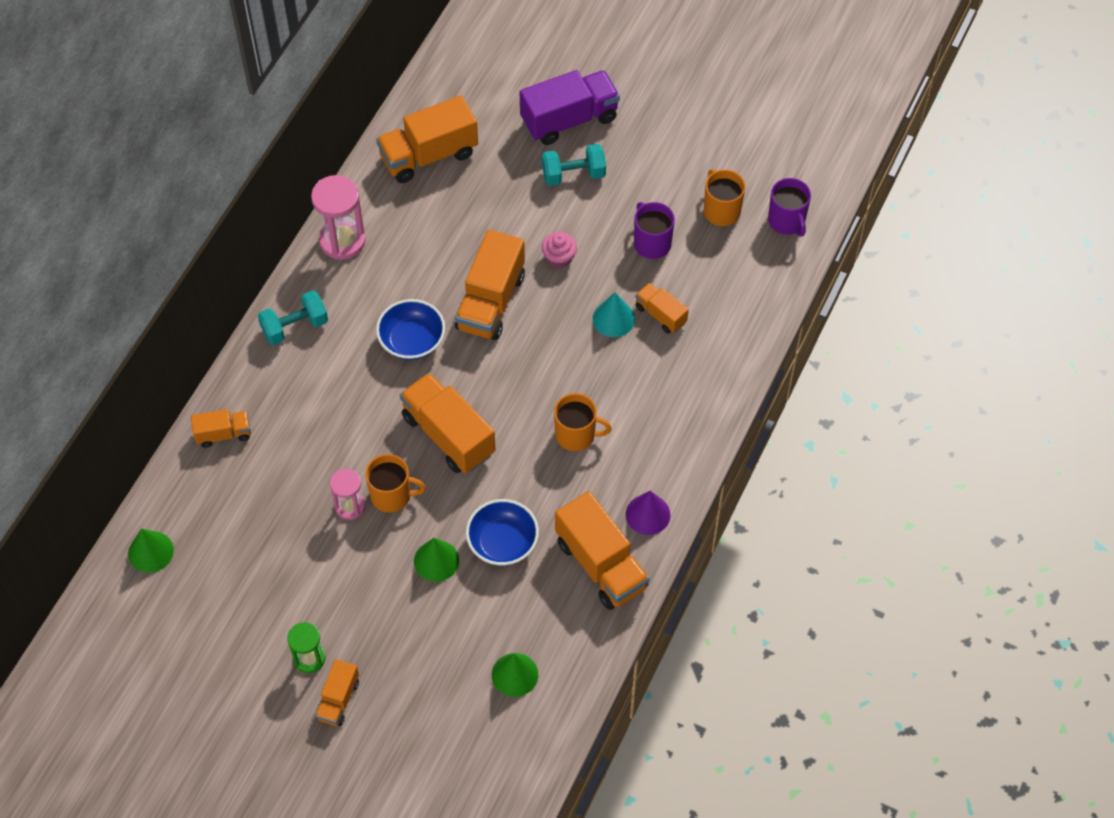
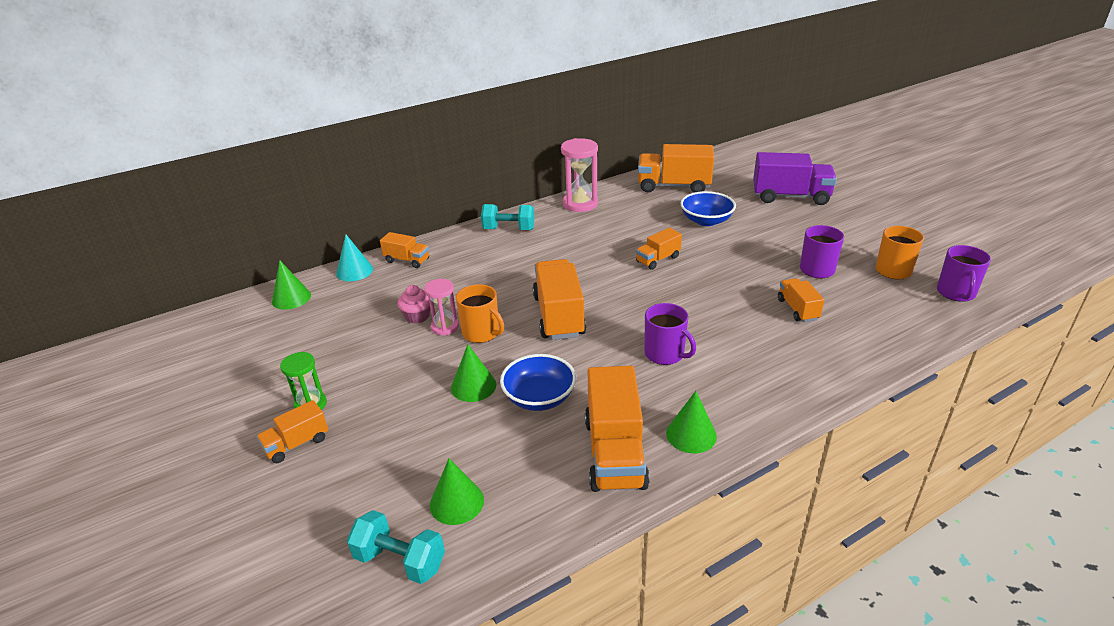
camera: 35 degrees right, 25 degrees down
(412, 341) = (581, 260): blue bowl -> blue bowl (706, 221)
(490, 302) = (658, 259): orange truck -> orange truck, size x0.54
(559, 258) = (731, 254): pink cupcake -> pink cupcake (417, 316)
(573, 174) = (774, 220): turquoise dumbbell -> turquoise dumbbell (400, 561)
(576, 435) = (665, 354): orange mug -> purple mug
(613, 319) = (752, 298): turquoise cone -> turquoise cone (354, 271)
(648, 514) = (691, 434): purple cone -> green cone

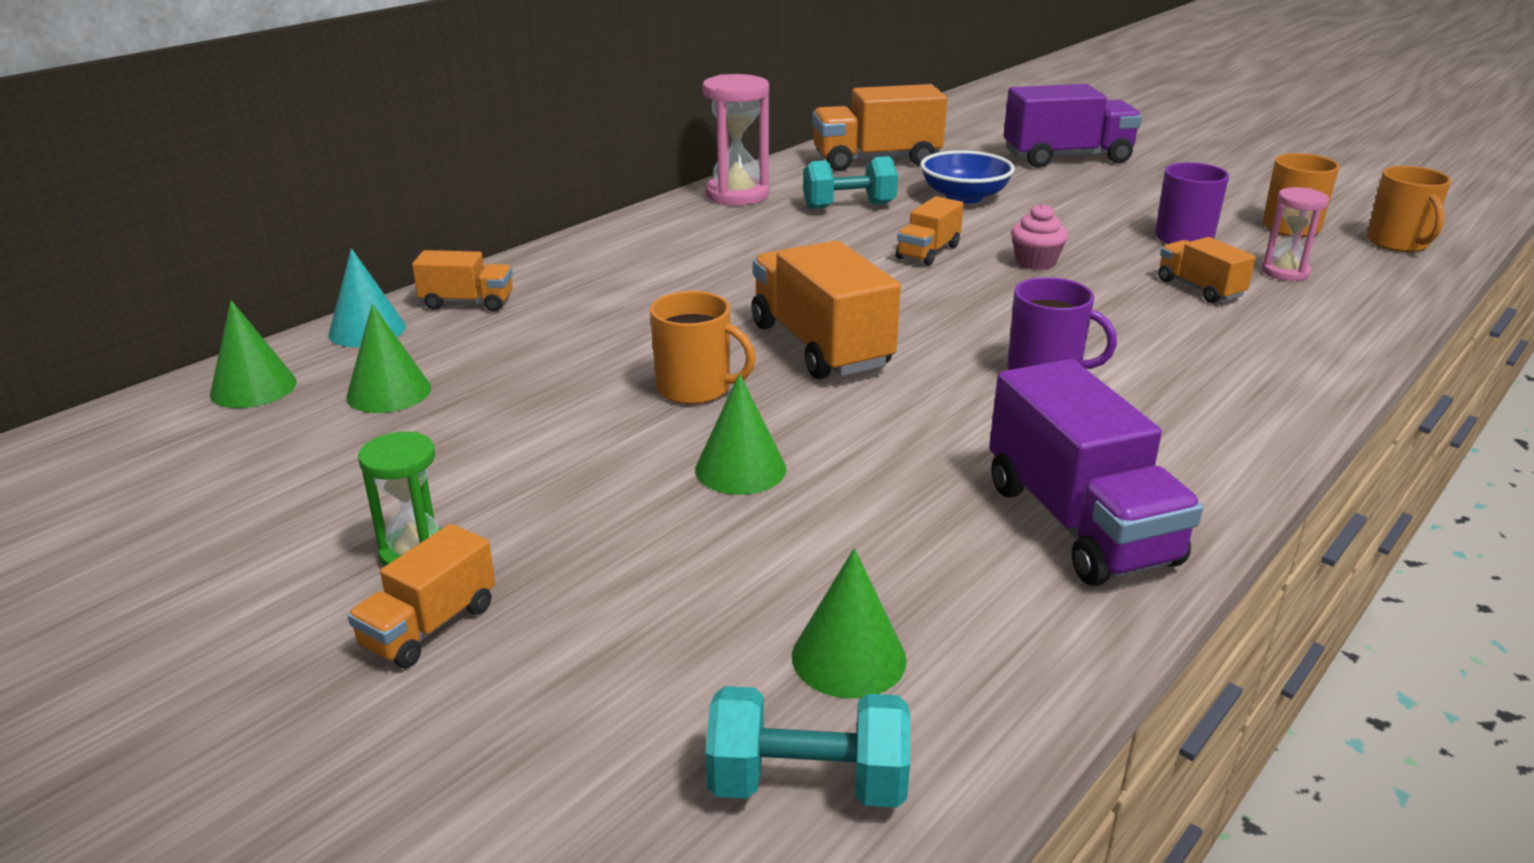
camera: 20 degrees left, 5 degrees down
(417, 316) = (549, 381): pink cupcake -> pink cupcake (1035, 262)
(445, 327) = (617, 389): pink hourglass -> pink hourglass (1284, 272)
(509, 229) = (634, 240): turquoise dumbbell -> turquoise dumbbell (849, 206)
(539, 398) = (879, 466): blue bowl -> none
(614, 453) = (1079, 523): orange truck -> purple truck
(691, 434) = (1183, 475): green cone -> green cone (389, 392)
(956, 293) = (1398, 243): purple mug -> orange mug

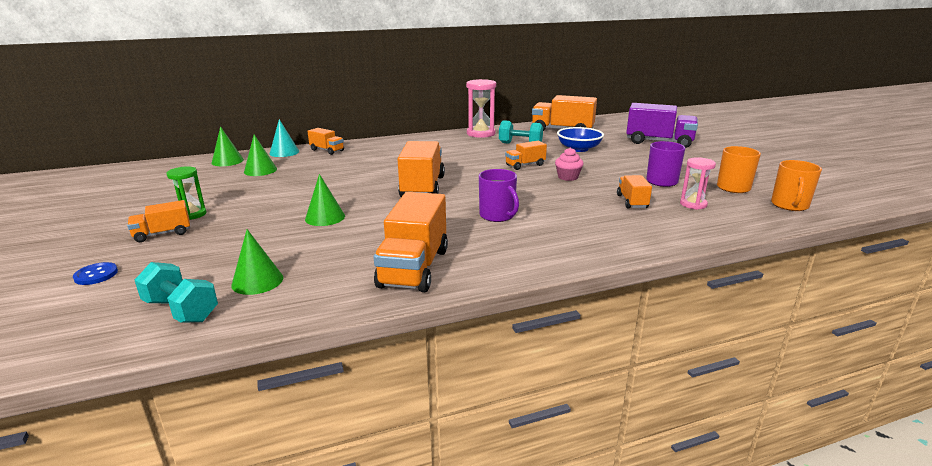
camera: 30 degrees right, 5 degrees down
(448, 789) = (96, 275): none -> blue button
(695, 388) = (354, 190): orange mug -> none
(1079, 523) = (414, 268): purple truck -> orange truck

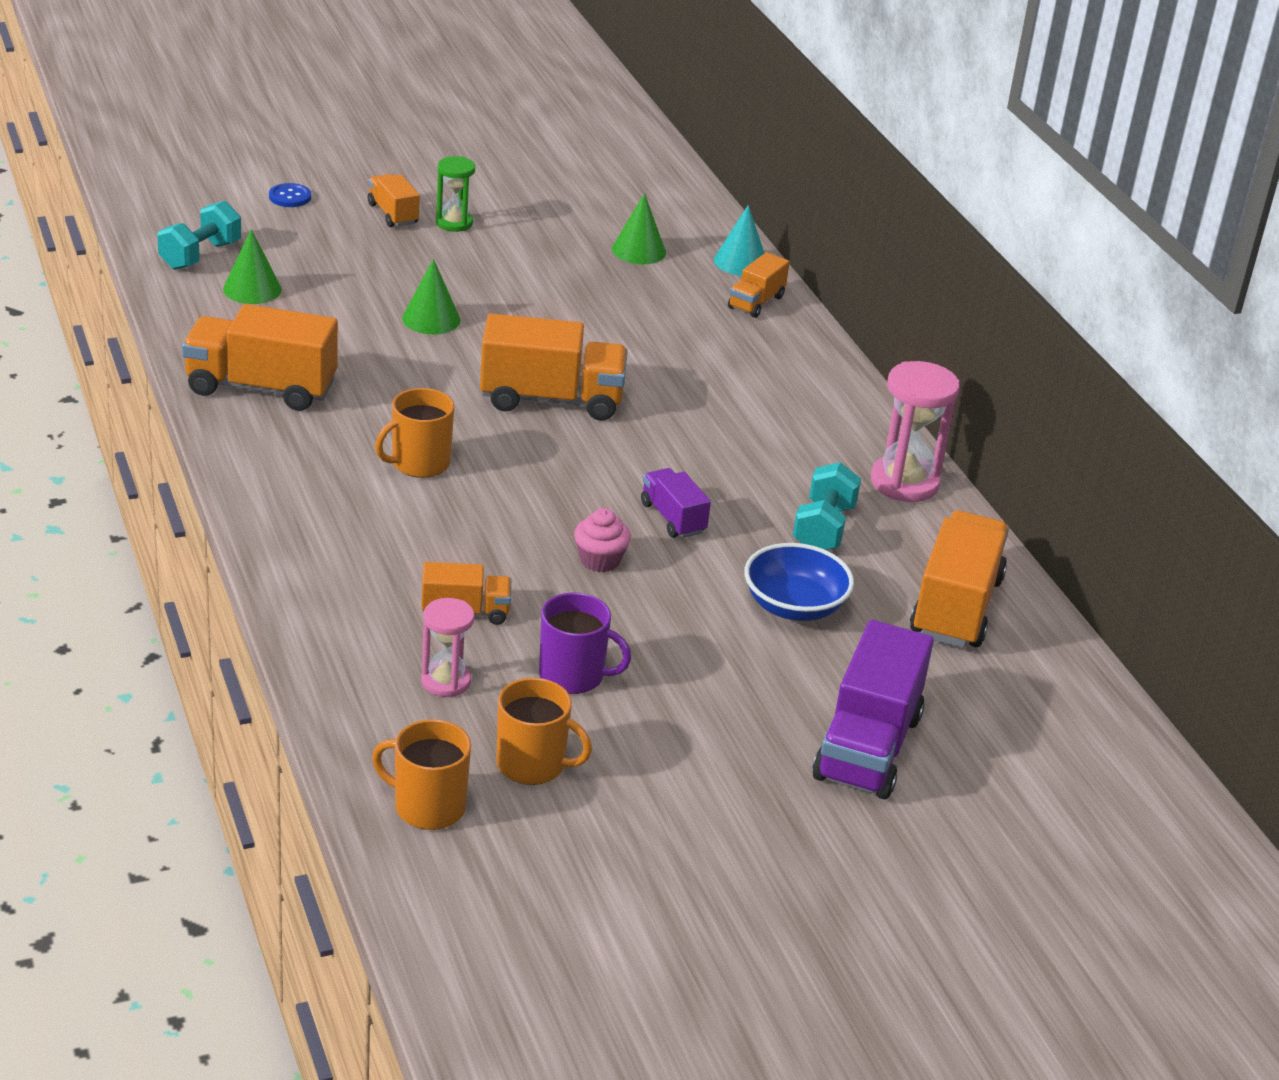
camera: 85 degrees right, 10 degrees up
(227, 161) = (686, 217): green cone -> none
(497, 216) = (419, 463): purple mug -> orange mug
(525, 165) = (673, 518): orange truck -> purple truck

